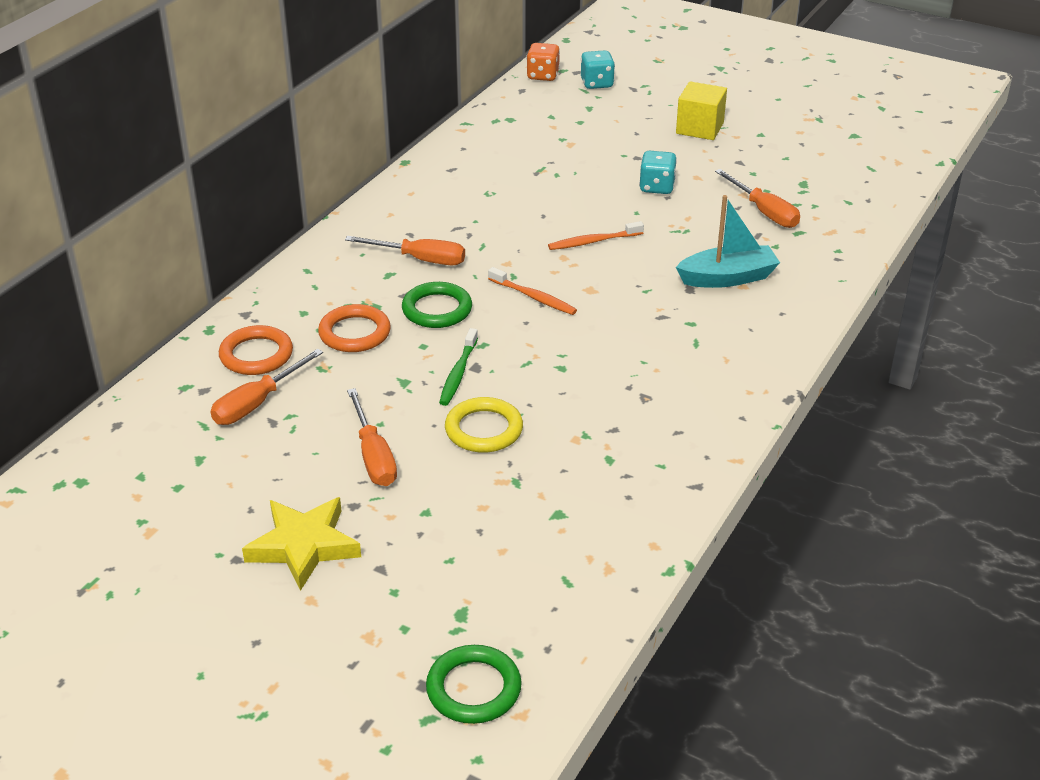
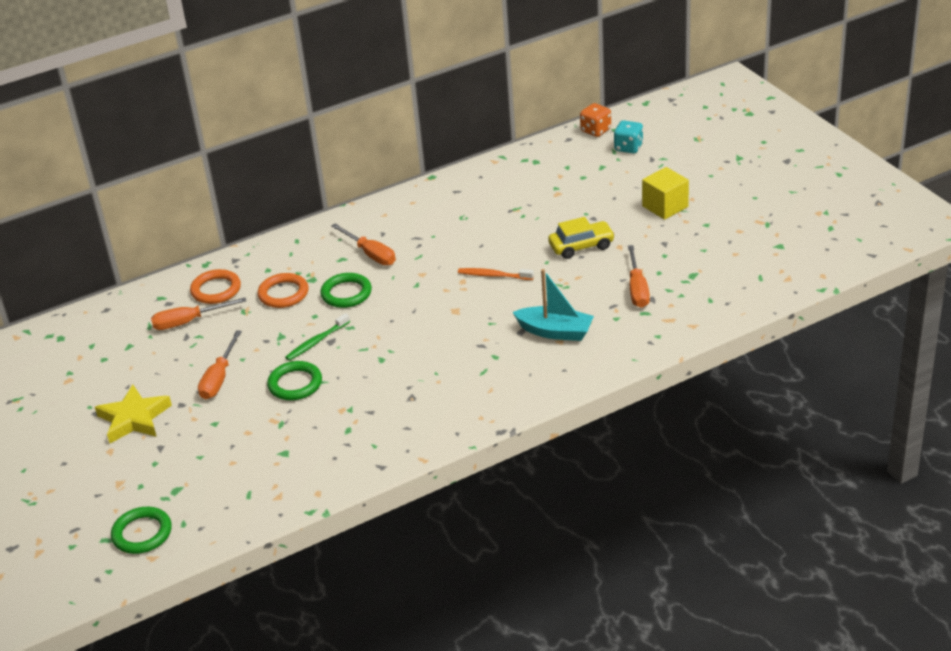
camera: 35 degrees right, 0 degrees up
(484, 429) = (295, 384): yellow ring -> green ring
(533, 297) = (413, 304): orange toothbrush -> none
(657, 187) = (581, 246): turquoise dice -> yellow car

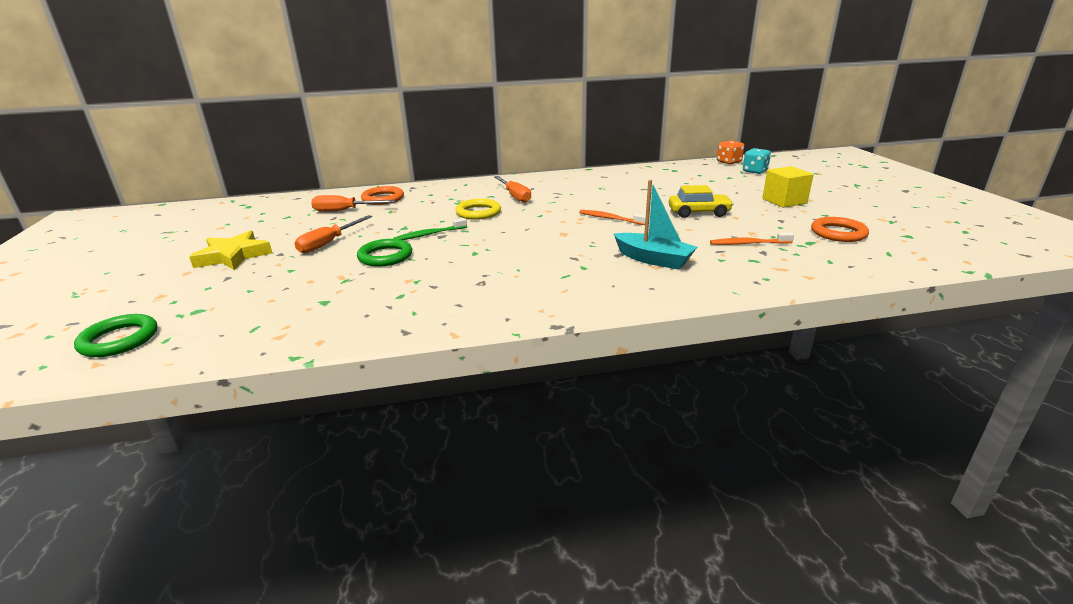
camera: 15 degrees right, 10 degrees down
(283, 294) = (430, 206): orange ring -> orange ring (838, 233)
(346, 293) = (478, 212): green ring -> yellow ring
(637, 289) = (748, 243): orange screwdriver -> orange toothbrush

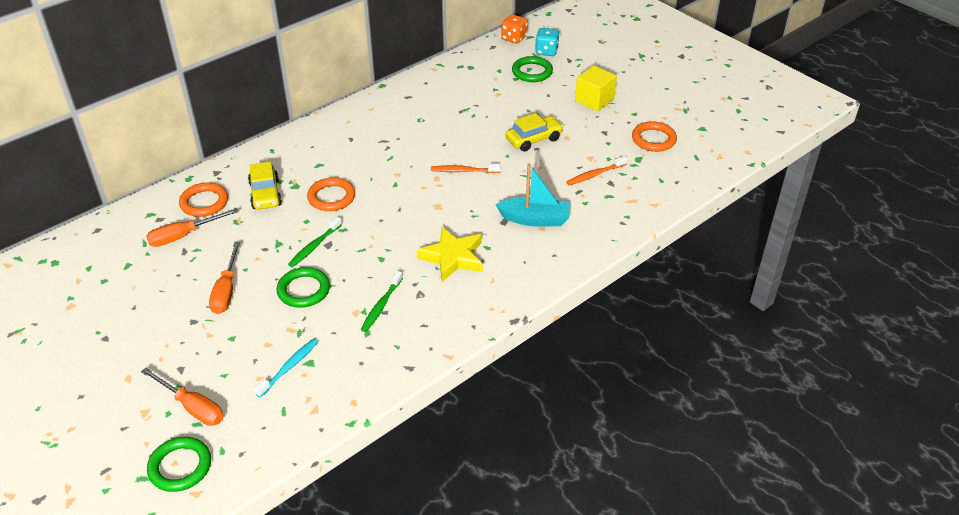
camera: 30 degrees left, 15 degrees up
(233, 256) = (147, 341): yellow star -> yellow star (453, 257)
(304, 300) = (289, 367): none -> turquoise toothbrush
(431, 202) = (265, 194): none -> yellow car
(436, 281) = (381, 306): none -> green toothbrush
(478, 212) = (331, 197): yellow ring -> orange ring
(515, 196) = (345, 158): orange screwdriver -> orange screwdriver (192, 407)
(731, 179) = (532, 72): none -> green ring

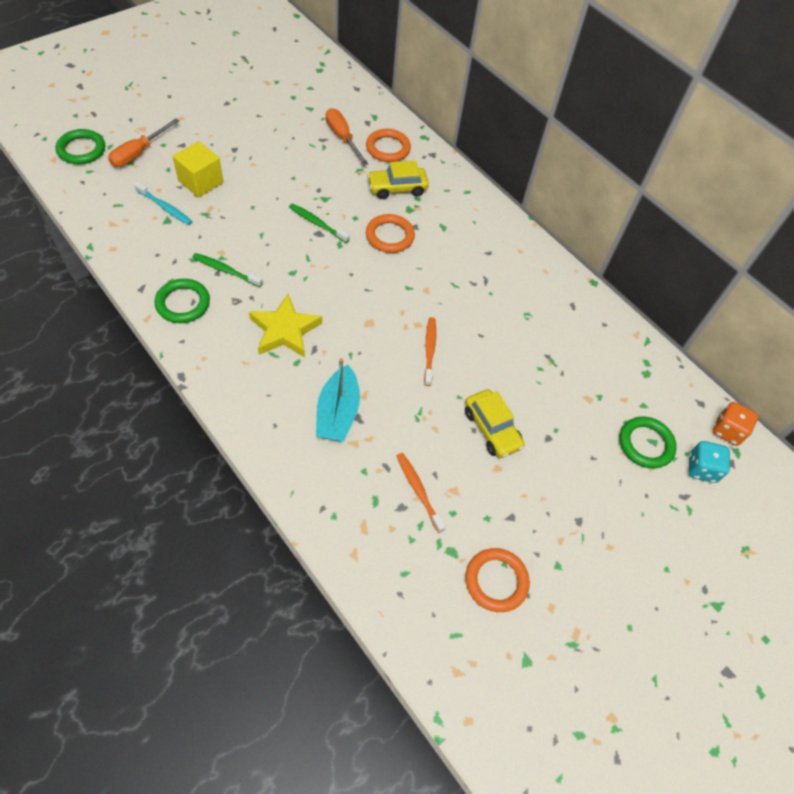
camera: 85 degrees right, 15 degrees up
(226, 291) = (267, 167): orange screwdriver -> none
(303, 290) = (258, 216): green ring -> green ring (183, 303)
(594, 100) = (586, 515): yellow cube -> yellow cube (201, 182)

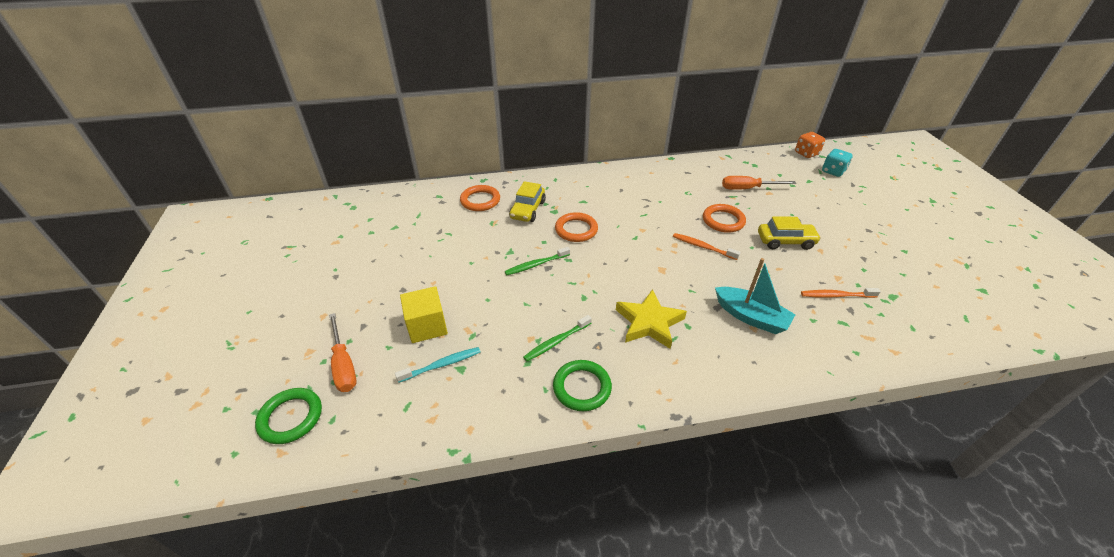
camera: 55 degrees left, 15 degrees down
(342, 138) = (447, 220): orange screwdriver -> orange screwdriver (748, 188)
(496, 581) = (918, 283): orange ring -> orange ring (723, 221)
(645, 444) = (811, 184): green ring -> none

